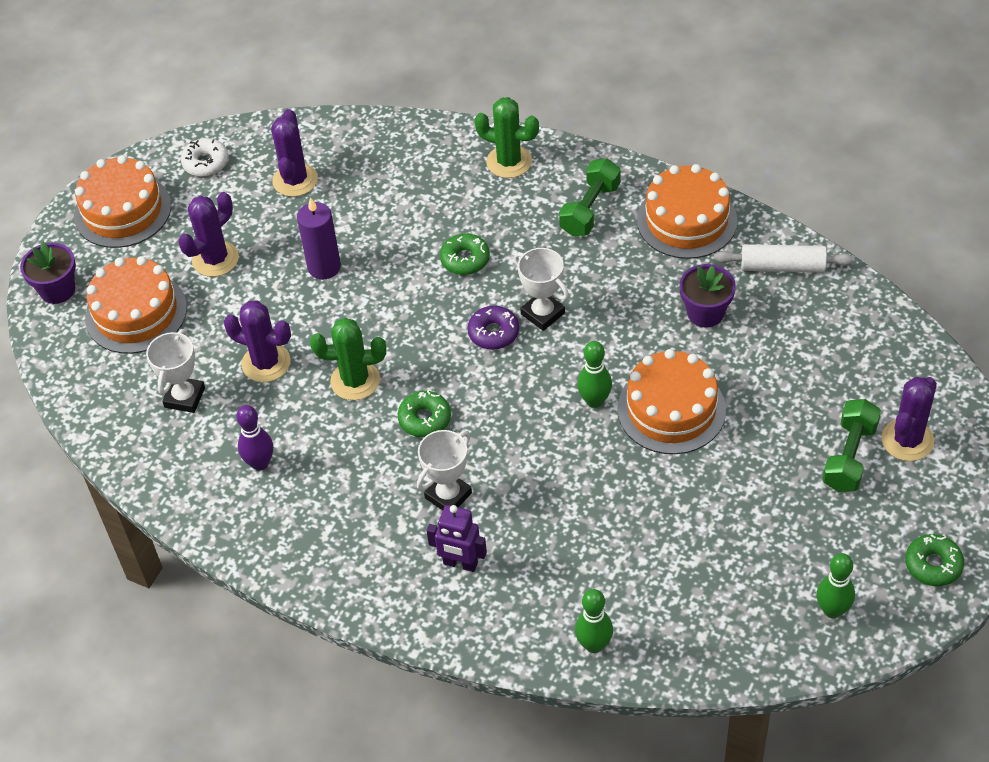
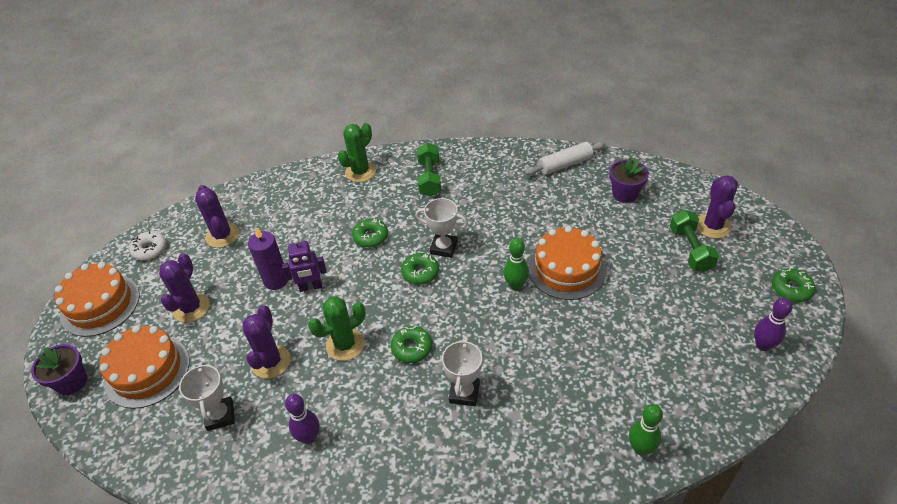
camera: 30 degrees left, 5 degrees down
(266, 363) = (271, 362): purple cactus -> purple cactus turned 75 degrees counterclockwise
(460, 563) = (507, 438): purple robot -> purple robot (310, 287)
(493, 333) = (420, 272): purple donut -> green donut
(509, 162) = (360, 172): green cactus -> green cactus turned 45 degrees counterclockwise
(686, 220) = (491, 162): orange cake -> none
(705, 313) = (542, 206): purple flower pot -> purple flower pot (624, 194)
(832, 610) = (763, 345): green bowling pin -> purple bowling pin

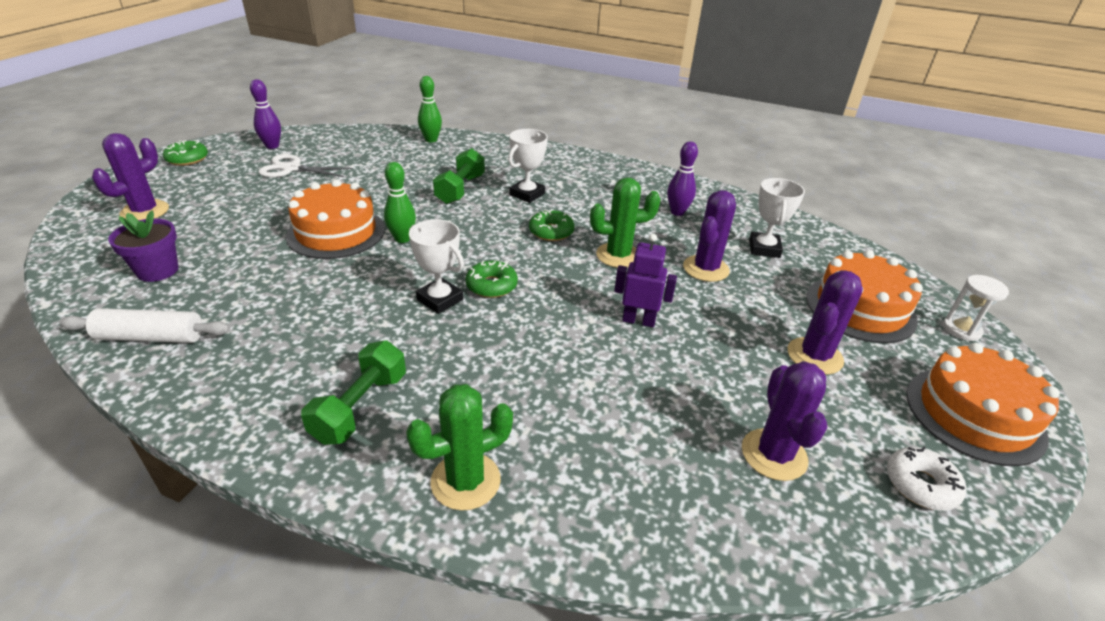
camera: 160 degrees left, 10 degrees down
(72, 382) = (961, 329): purple flower pot -> white hourglass
(276, 280) = (685, 346): purple candle -> none
(370, 237) = (524, 351): green donut -> none
(690, 249) = (202, 204): green dumbbell -> green dumbbell (460, 189)
(696, 322) = (292, 168): none -> white scissors

